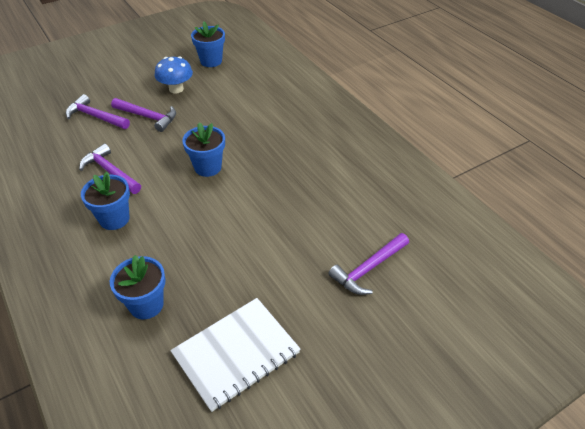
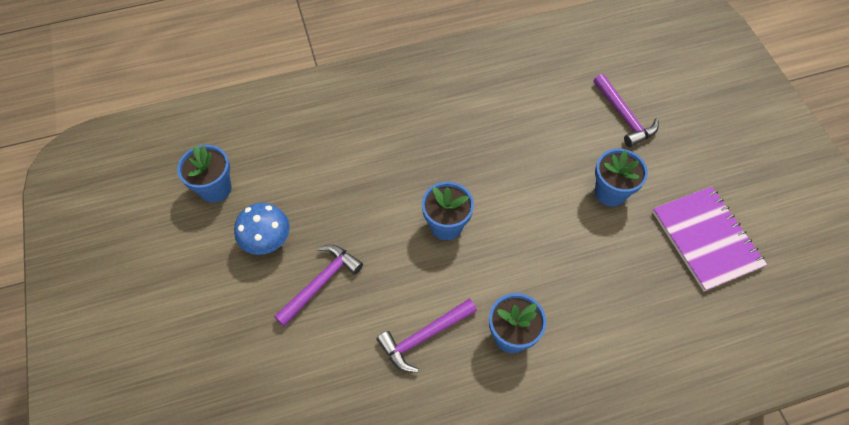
camera: 75 degrees left, 15 degrees up
(96, 116) = (294, 352): purple hammer -> none
(146, 305) = (642, 310): blue flower pot -> blue flower pot (610, 192)
(236, 354) = (706, 239): white notebook -> purple notebook

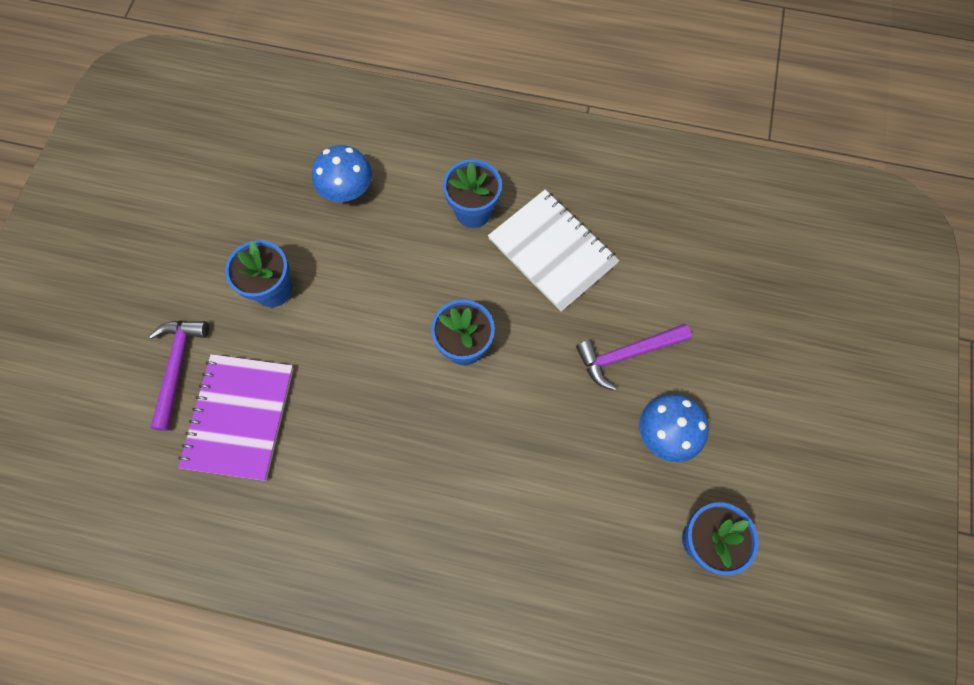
camera: 150 degrees left, 10 degrees up
(424, 336) = (552, 251): purple hammer -> white notebook
(624, 296) = (347, 190): none -> blue mushroom
(706, 239) = (228, 198): purple notebook -> purple notebook (239, 417)

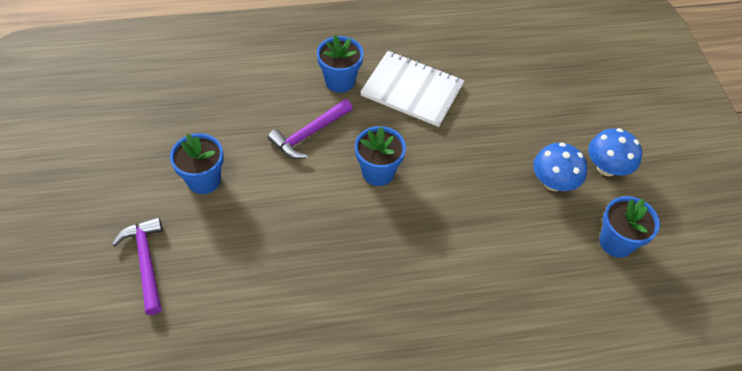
camera: 25 degrees left, 15 degrees down
(239, 417) = (218, 281): purple notebook -> none
(347, 190) = (234, 94): blue mushroom -> blue mushroom (606, 168)
(626, 354) = (499, 140): purple hammer -> purple hammer (309, 134)

